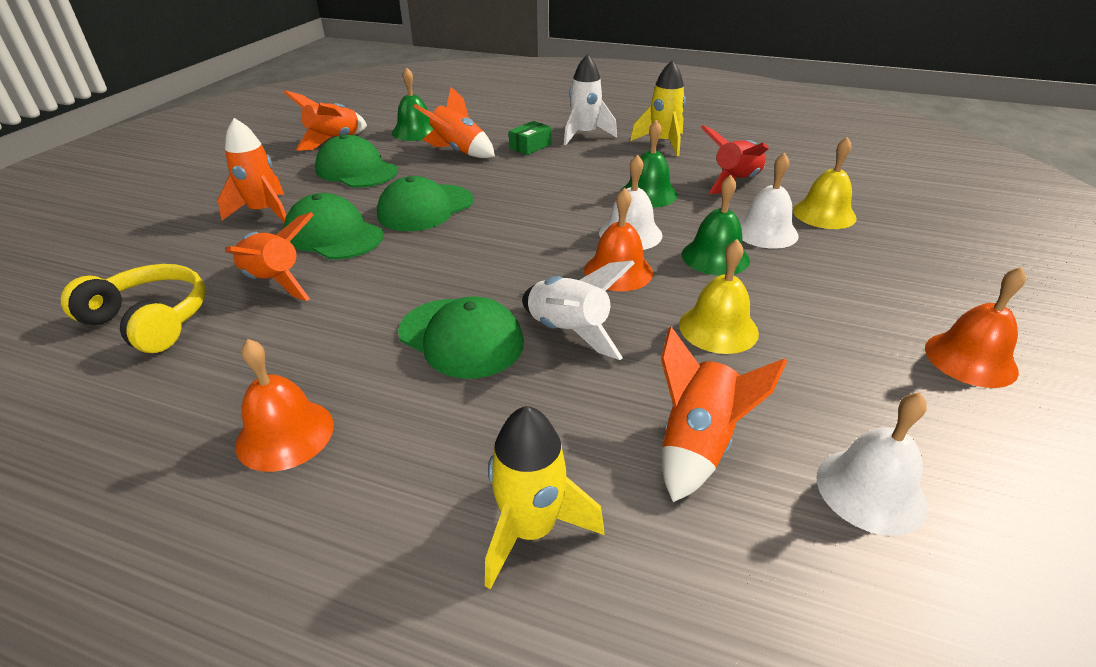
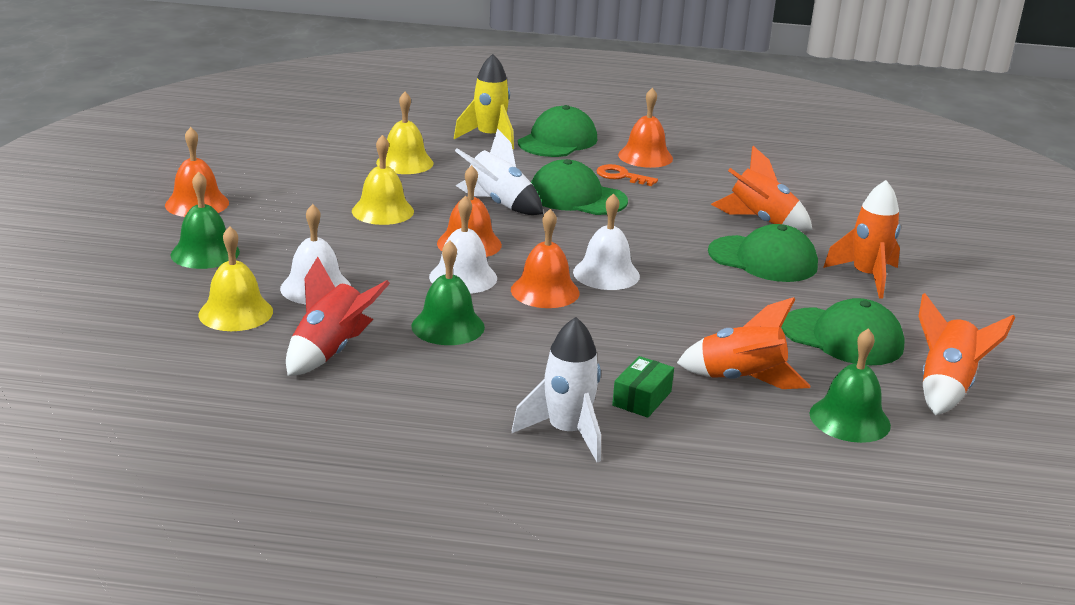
camera: 165 degrees right, 10 degrees down
(150, 320) = (814, 195): yellow headphones -> none
(368, 381) = (621, 176): none -> orange key
(425, 208) = (701, 292): green cap -> green cap (557, 141)
(560, 216) = (545, 291): none -> orange bell
(663, 143) = (432, 423): yellow rocket -> none
(697, 444) = (404, 163): orange rocket -> yellow bell
(715, 257) = (376, 260): green bell -> green bell (205, 253)
(870, 490) = (312, 153): white bell -> white bell (606, 274)

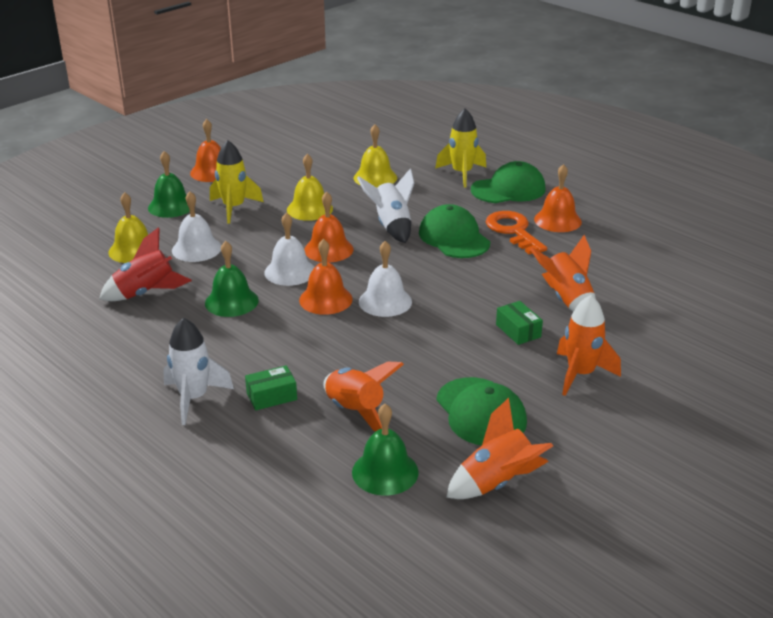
camera: 40 degrees right, 5 degrees up
(290, 234) = (234, 208): none -> yellow rocket
(621, 176) = (513, 231): orange key -> orange key, size x1.59
(763, 259) = (518, 331): green cap -> green box

